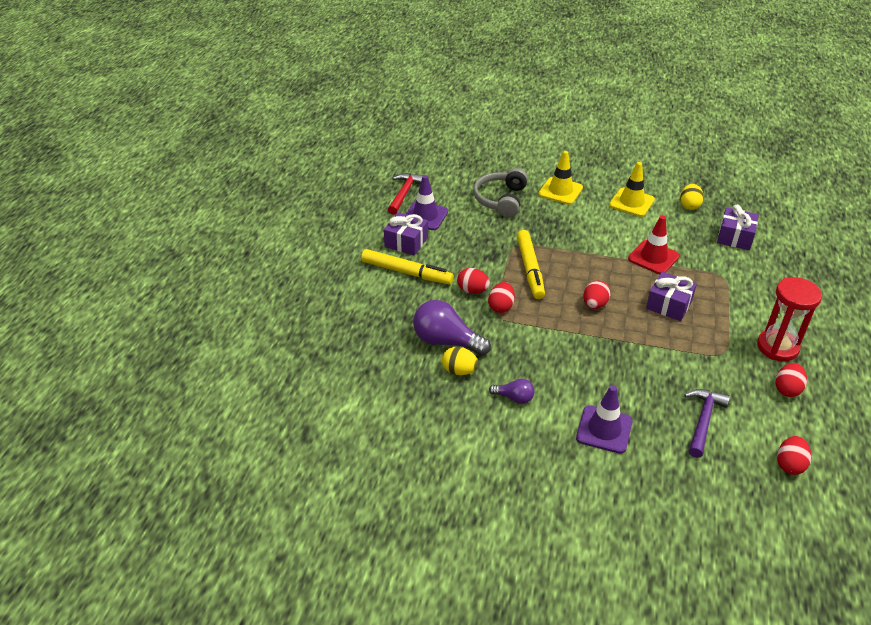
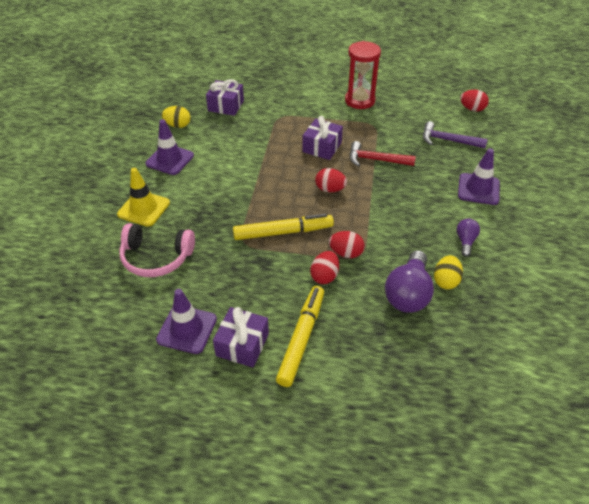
camera: 95 degrees left, 5 degrees up
(404, 193) = (133, 357): red hammer -> red hammer (376, 160)
(501, 200) = (156, 258): grey headphones -> pink headphones
(631, 202) = (170, 160): yellow traffic cone -> purple traffic cone
(653, 257) = (257, 151): red traffic cone -> none
(787, 389) = (402, 102): red egg -> none

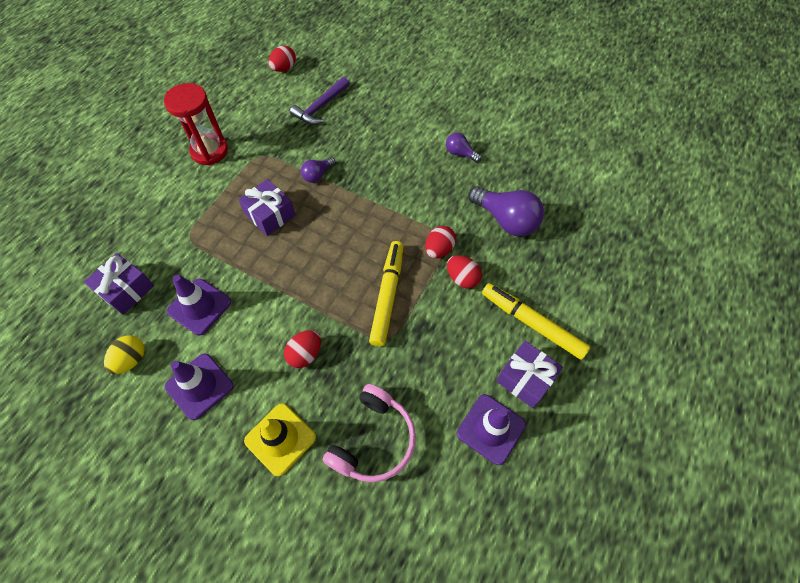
camera: 70 degrees left, 15 degrees up
(330, 189) = (342, 231): red egg -> red egg (305, 354)
(376, 160) = (318, 175): red hammer -> purple light bulb
(445, 281) = (500, 187): yellow egg -> none
(478, 189) = (399, 115): purple traffic cone -> purple traffic cone (199, 306)

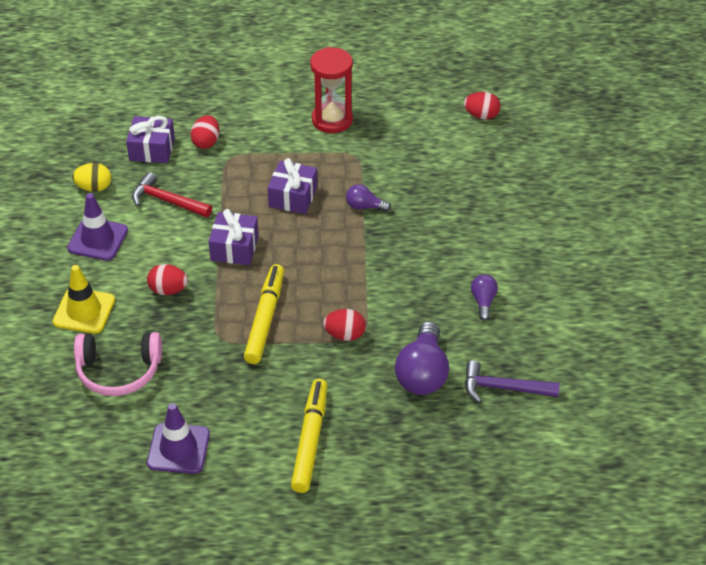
camera: 60 degrees right, 15 degrees down
(199, 306) = (167, 201): purple traffic cone -> red hammer
(320, 107) = (453, 167): purple hammer -> purple hammer (503, 388)
(387, 295) = (265, 319): yellow marker -> yellow marker turned 60 degrees counterclockwise
(462, 278) = (324, 366): red egg -> red egg (206, 142)
(525, 378) = (245, 456): purple gift -> purple gift (234, 248)

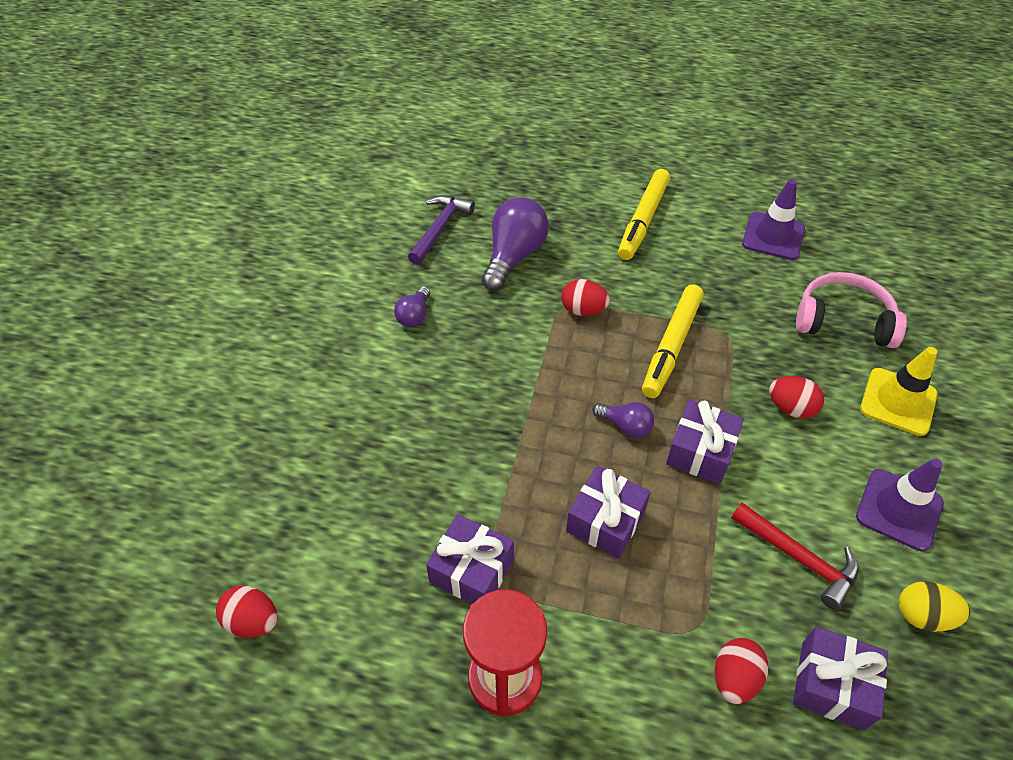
camera: 165 degrees left, 5 degrees up
(365, 206) = (506, 479): purple light bulb -> purple light bulb (625, 426)
(368, 158) = (472, 570): none -> purple gift
(503, 388) = (440, 228): purple hammer -> purple hammer turned 90 degrees counterclockwise

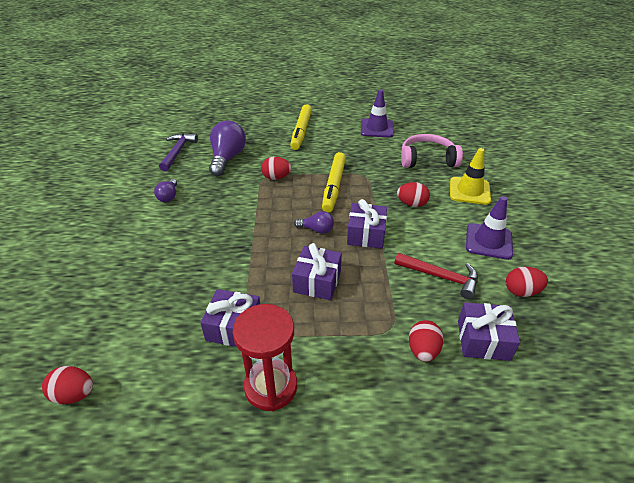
camera: 15 degrees left, 10 degrees down
(923, 616) = (521, 291): yellow egg -> red egg

